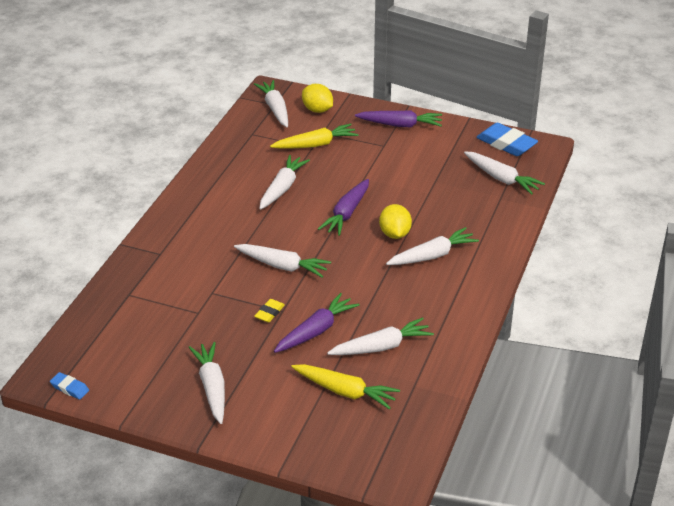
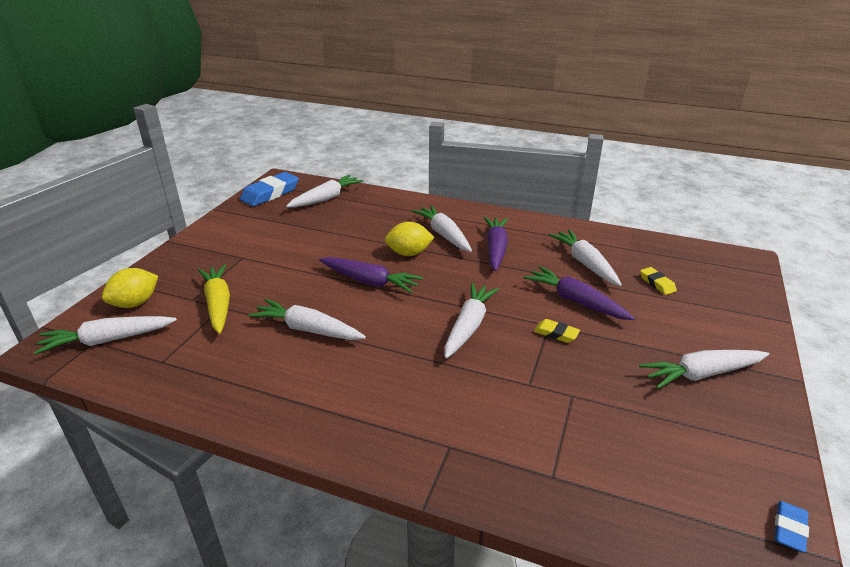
camera: 90 degrees left, 5 degrees down
(345, 391) = (657, 283): yellow carrot -> yellow eraser
(400, 125) = (206, 246): purple carrot -> purple carrot (495, 249)

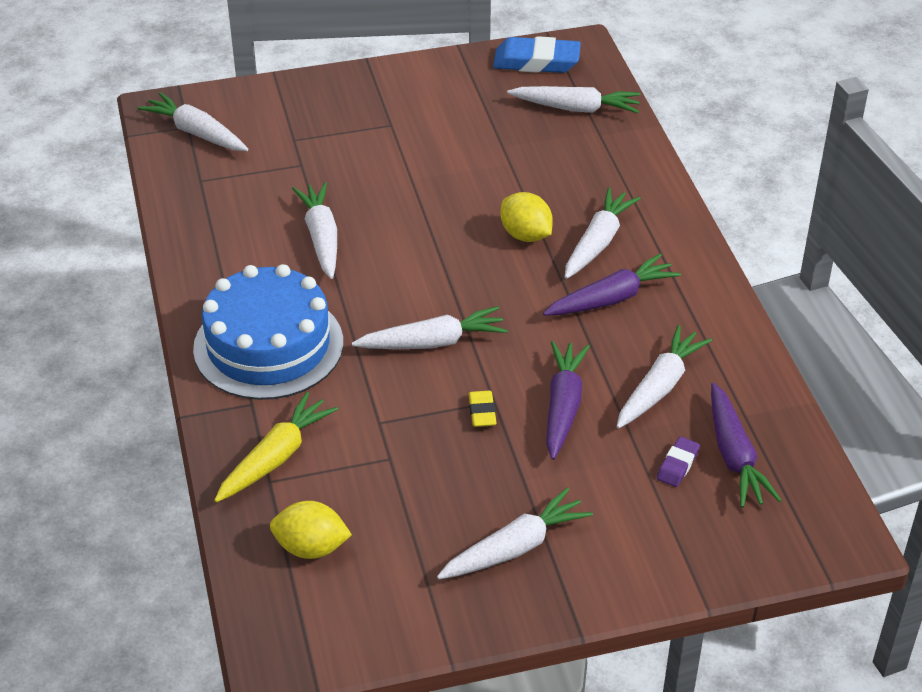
camera: 55 degrees right, 10 degrees up
(135, 303) = (255, 111): yellow lemon -> yellow lemon (311, 548)
(218, 304) = (302, 160): yellow carrot -> yellow carrot (276, 457)
(370, 282) = (439, 235): purple carrot -> purple carrot (734, 456)
(392, 406) = (268, 345): none -> blue cake
(657, 283) = (677, 465): yellow eraser -> purple eraser
(701, 374) = (515, 547): white carrot -> white carrot turned 105 degrees clockwise
(789, 529) = (330, 652): blue eraser -> none

